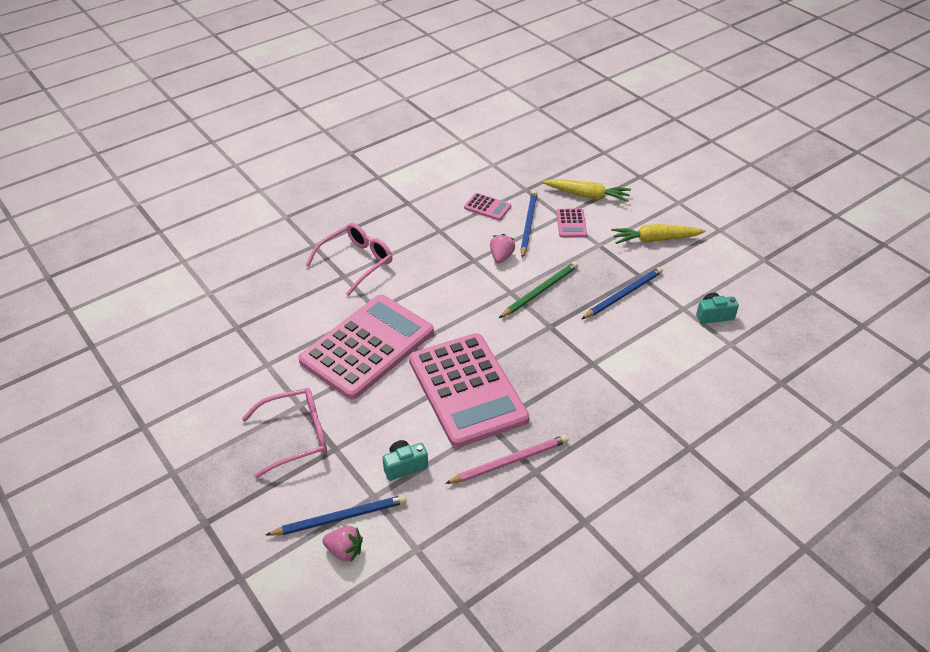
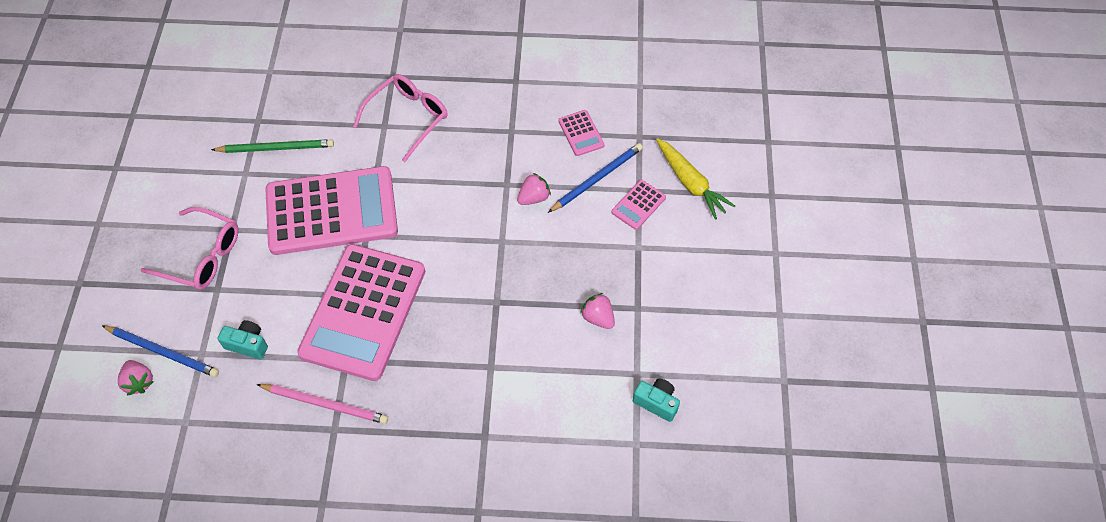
camera: 40 degrees right, 15 degrees up
(356, 262) = (408, 118): pink glasses -> pink glasses turned 45 degrees counterclockwise
(540, 291) = (528, 259): green pencil -> green pencil (276, 148)
(623, 294) = (598, 317): blue pencil -> pink strawberry
(655, 240) = (699, 280): yellow carrot -> none

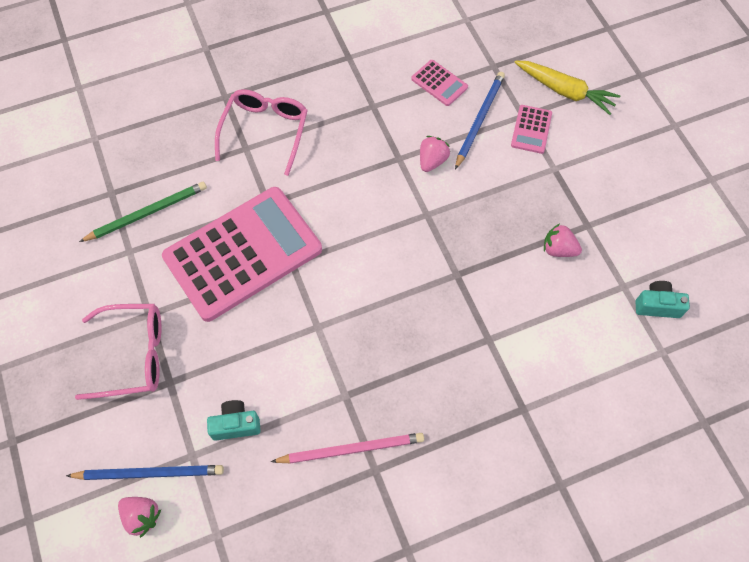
camera: 25 degrees left, 5 degrees up
(363, 312) = (334, 340): pink calculator -> none

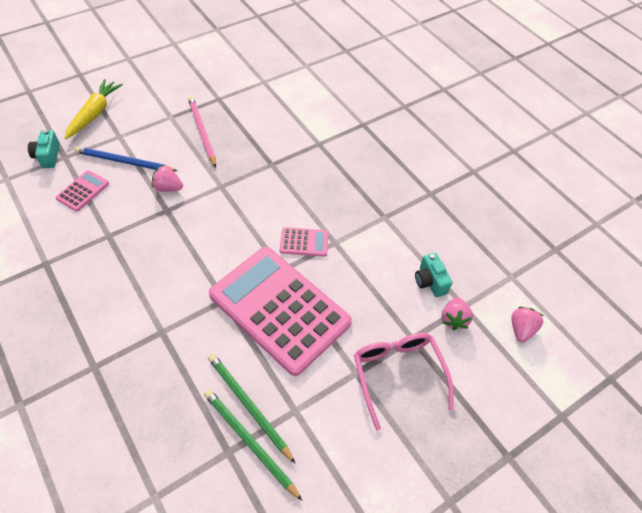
camera: 105 degrees left, 10 degrees down
(114, 210) = (249, 442): none -> green pencil
(150, 473) = (488, 332): blue pencil -> none
(265, 131) = (140, 318): pink glasses -> none
(351, 449) = (421, 208): pink pencil -> pink pencil (202, 132)
(531, 129) = (133, 131): pink calculator -> pink calculator (304, 242)
(558, 249) = (240, 112): pink strawberry -> pink strawberry (453, 319)
(657, 305) = (274, 67): turquoise camera -> turquoise camera (48, 156)

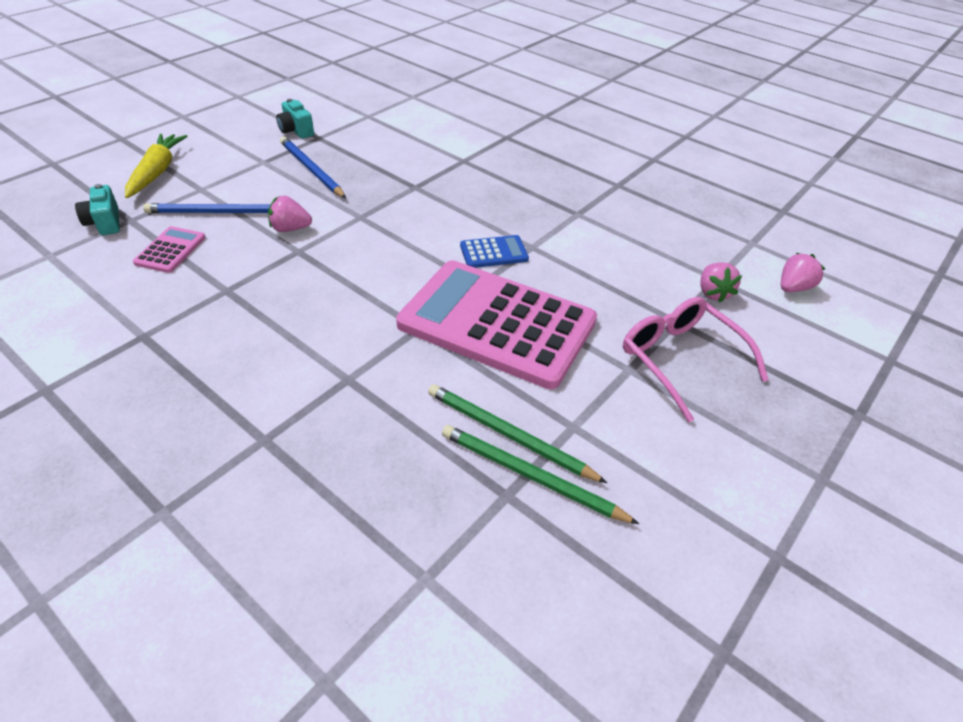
camera: 15 degrees left, 10 degrees down
(202, 132) = (311, 169): pink pencil -> blue pencil
(304, 242) = (494, 252): pink calculator -> blue calculator
(430, 281) = (664, 263): turquoise camera -> turquoise camera (296, 131)
(521, 329) = (793, 288): pink strawberry -> pink strawberry turned 45 degrees clockwise

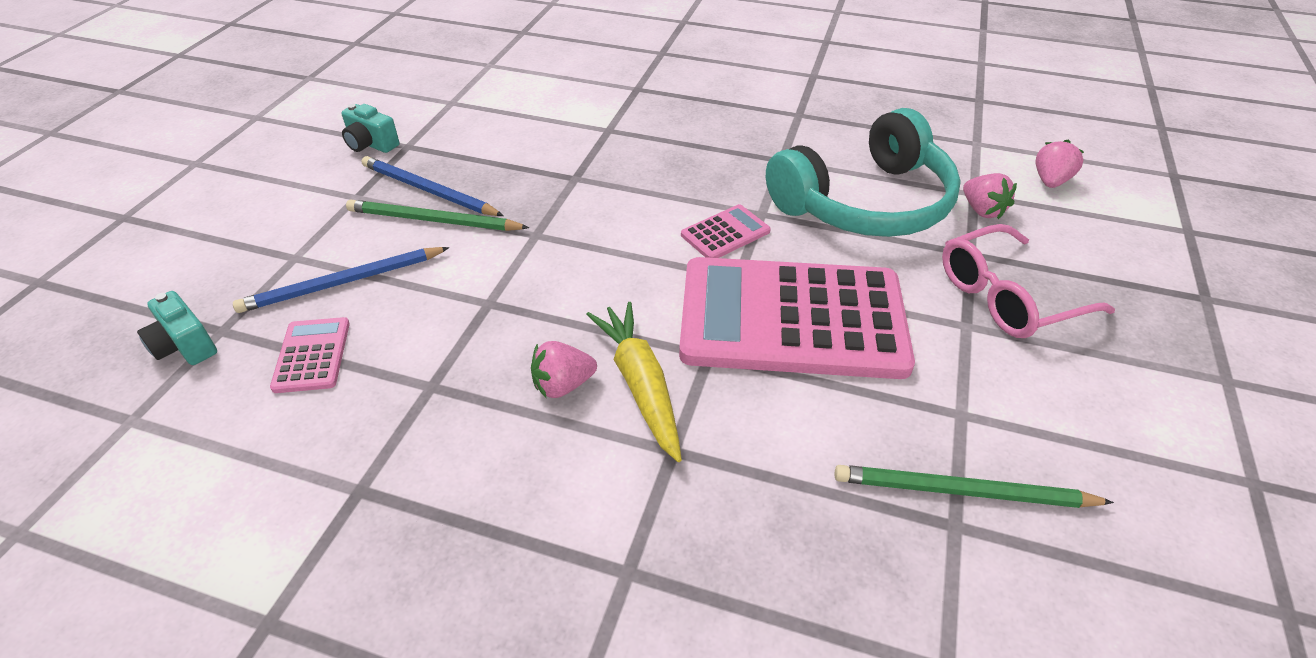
camera: 20 degrees left, 0 degrees up
(157, 172) = (213, 251): yellow carrot -> yellow carrot (640, 385)
(290, 229) = (457, 276): pink strawberry -> pink strawberry (563, 385)
(494, 252) = (725, 233): blue calculator -> pink calculator
(508, 435) = (903, 450): green pencil -> green pencil (433, 220)
(619, 261) = (865, 203): none -> turquoise headphones
(680, 360) = (1007, 296): pink glasses -> pink glasses turned 60 degrees counterclockwise

